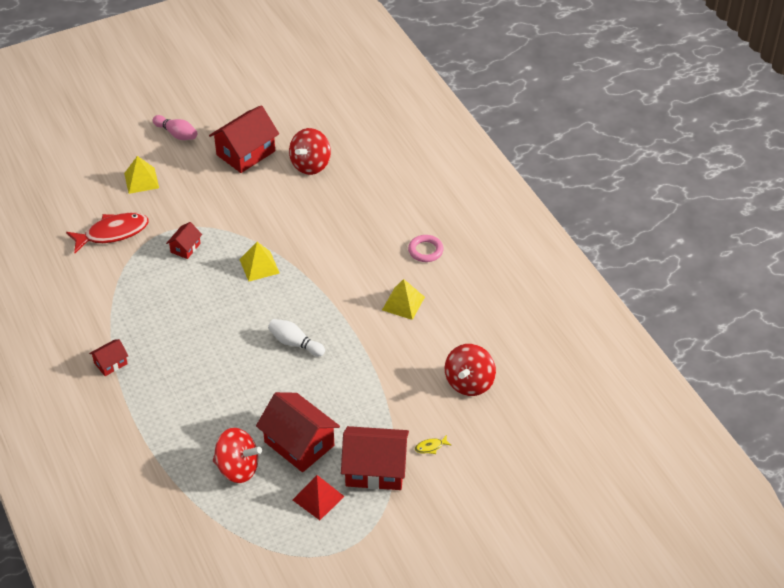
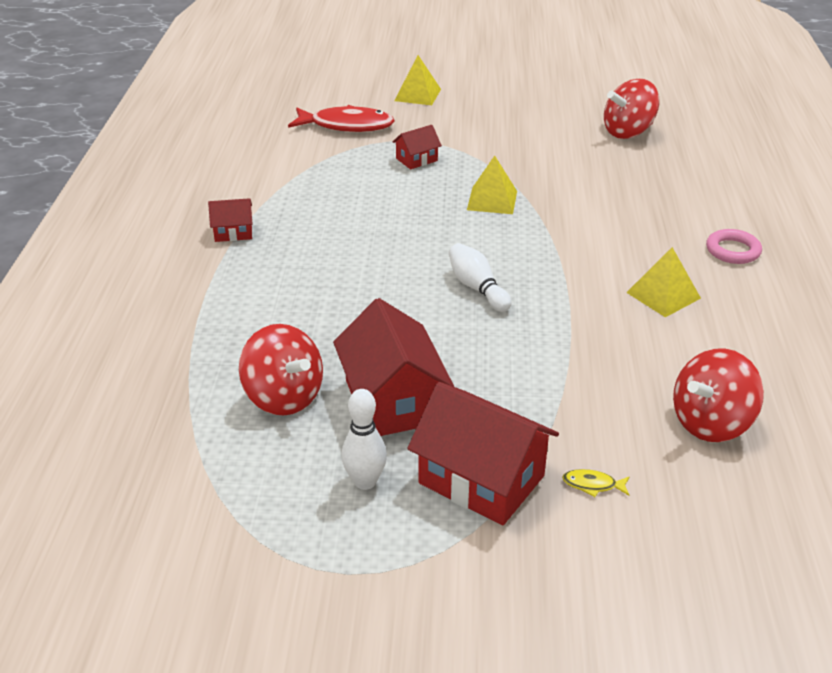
camera: 30 degrees right, 10 degrees down
(176, 134) = (488, 71): pink bowling pin -> none
(246, 153) = (555, 103): red house -> none
(318, 498) = (365, 481): red pyramid -> white bowling pin

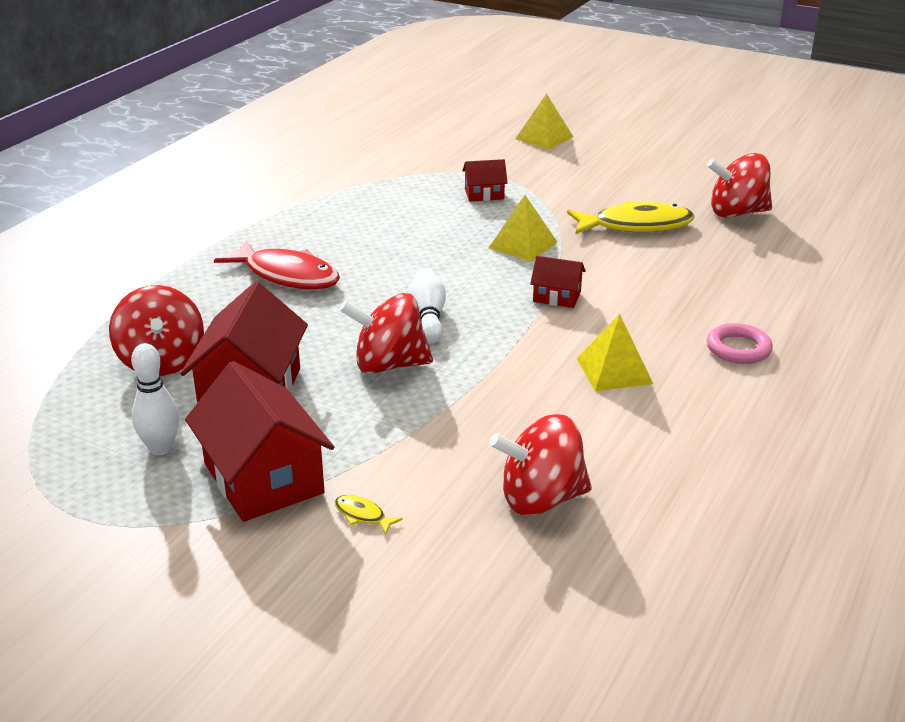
camera: 25 degrees right, 5 degrees down
(233, 232) = (253, 220): red house -> red house (557, 297)
(347, 126) = (446, 152): red fish -> red fish (287, 275)
(486, 341) = (389, 365): none -> red spinning top
(564, 161) = (636, 226): none -> yellow fish

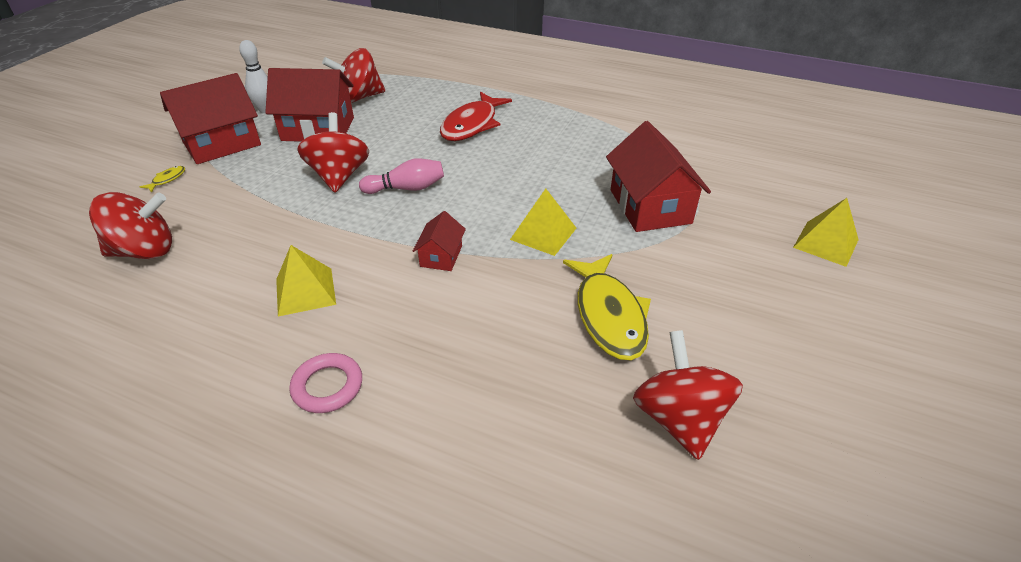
camera: 85 degrees right, 10 degrees up
(428, 318) = (406, 188): white bowling pin -> pink bowling pin
(484, 194) = (650, 206): red house -> red house, size x2.00
(541, 499) = (145, 251): red spinning top -> red spinning top turned 90 degrees clockwise

